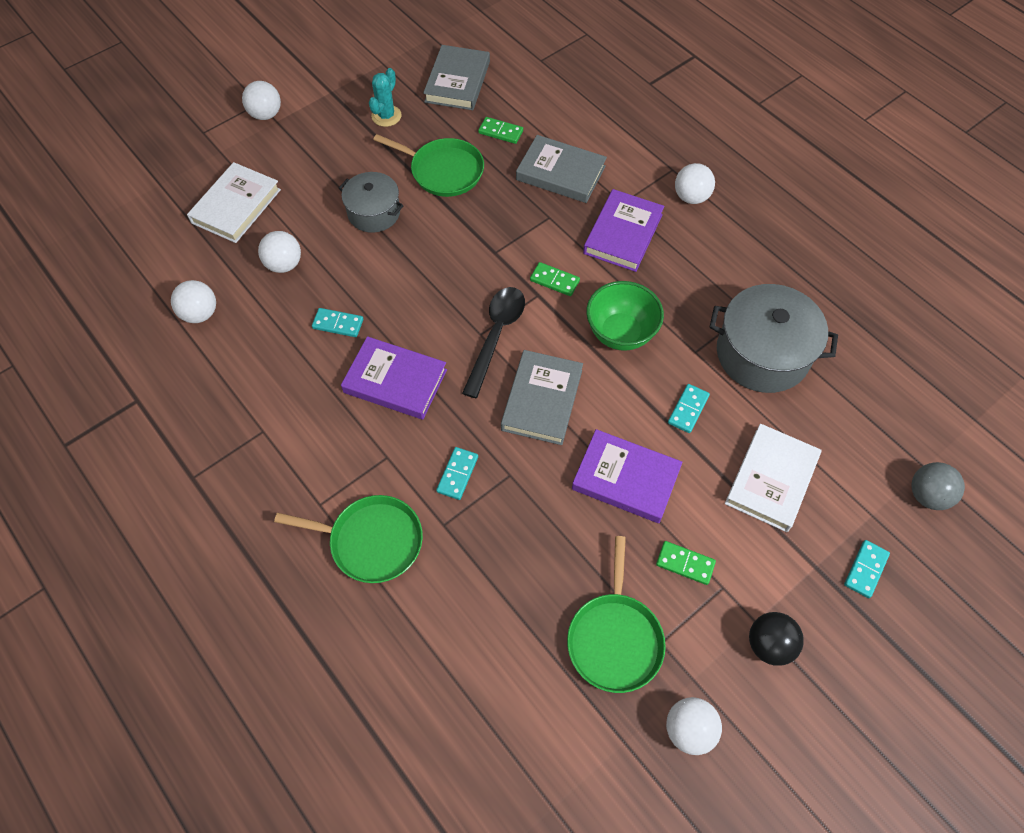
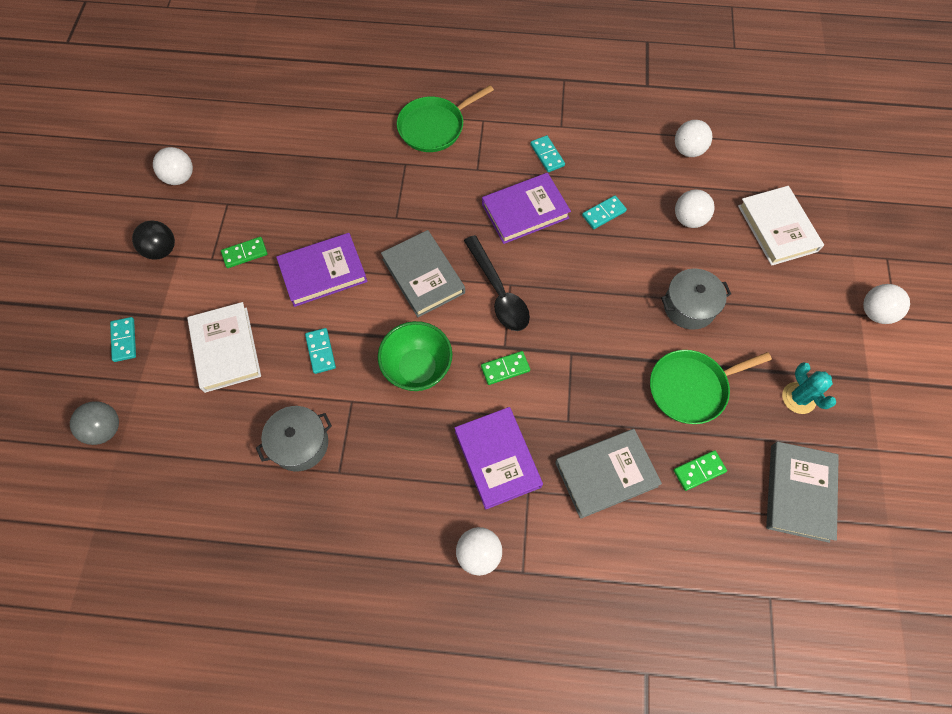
camera: 135 degrees right, 5 degrees up
(457, 82) = (799, 492): grey book -> grey book turned 45 degrees clockwise
(457, 474) = (426, 193): turquoise domino -> turquoise domino (547, 155)
(615, 638) = (255, 186): green pan -> none
(762, 354) = (300, 444): grey pot -> grey pot, size x0.62

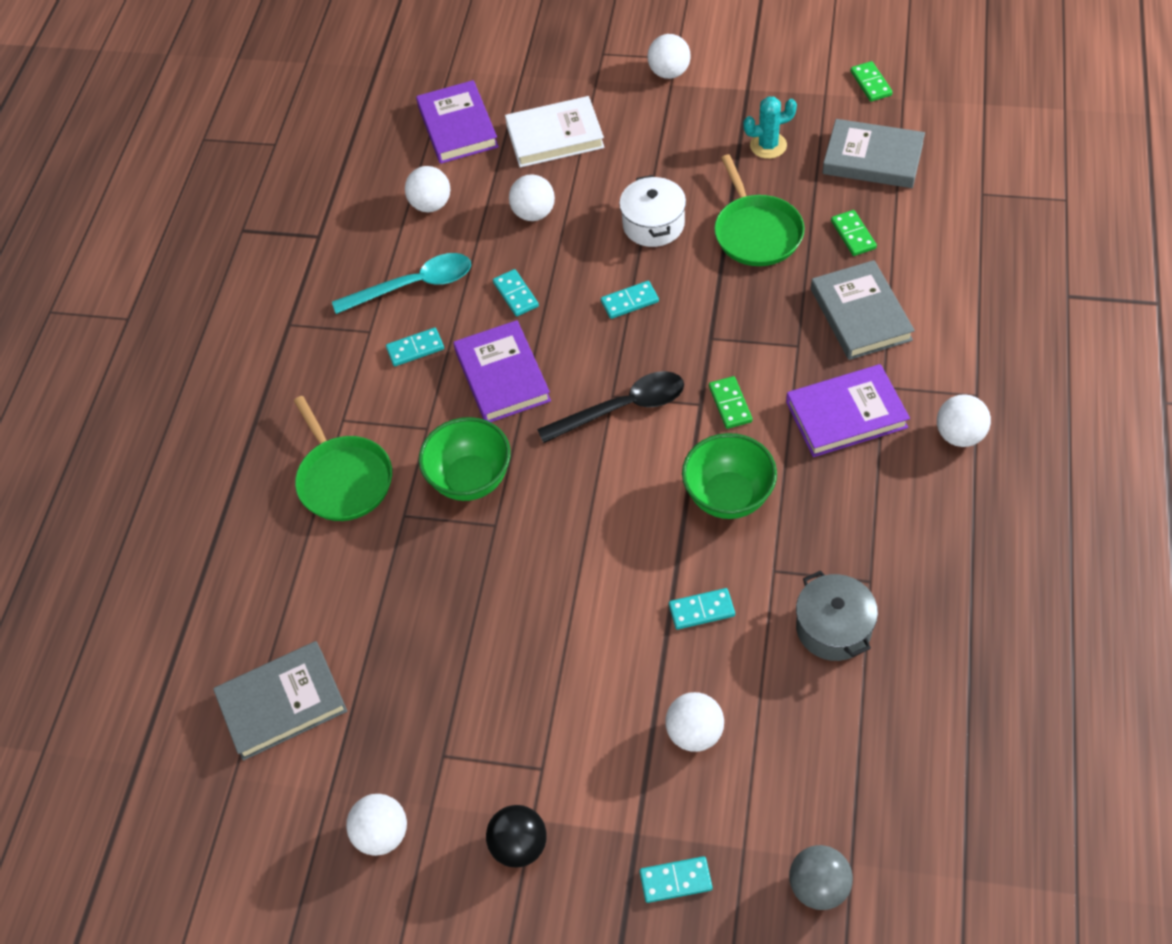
camera: 80 degrees left, 10 degrees down
(225, 349) = (695, 733): white book -> white ball
(245, 253) = (537, 721): green domino -> green domino (871, 83)
(323, 272) = (577, 613): purple book -> purple book (457, 127)
(423, 276) = (592, 491): grey book -> grey book (282, 703)
(433, 199) = (470, 479): none -> green bowl
(604, 292) = (629, 302): none -> turquoise domino
(606, 148) = (413, 285): none -> turquoise spoon
(689, 306) = (653, 224): grey pot -> white pot

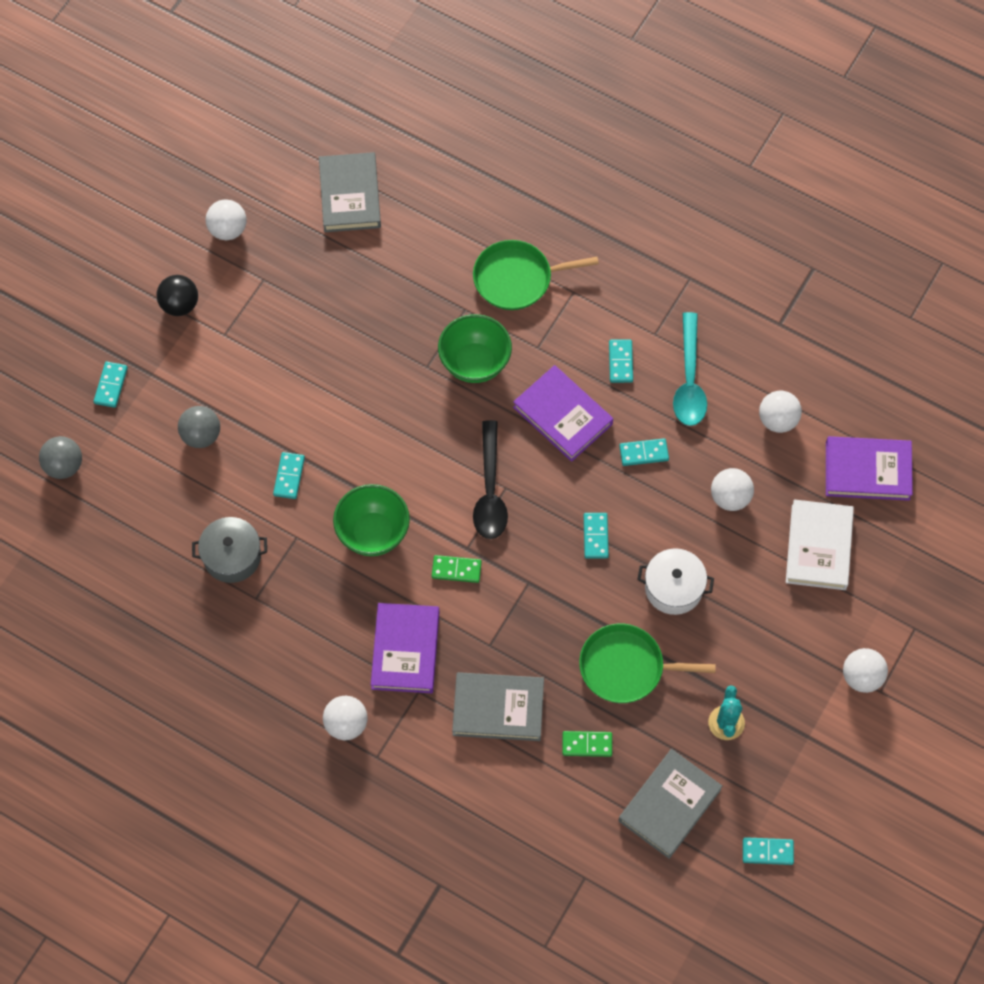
camera: 105 degrees right, 10 degrees up
(502, 376) = (563, 415): purple book -> purple book turned 45 degrees clockwise
(695, 733) = (201, 435): white ball -> grey ball
(871, 83) = (767, 852): green domino -> turquoise domino

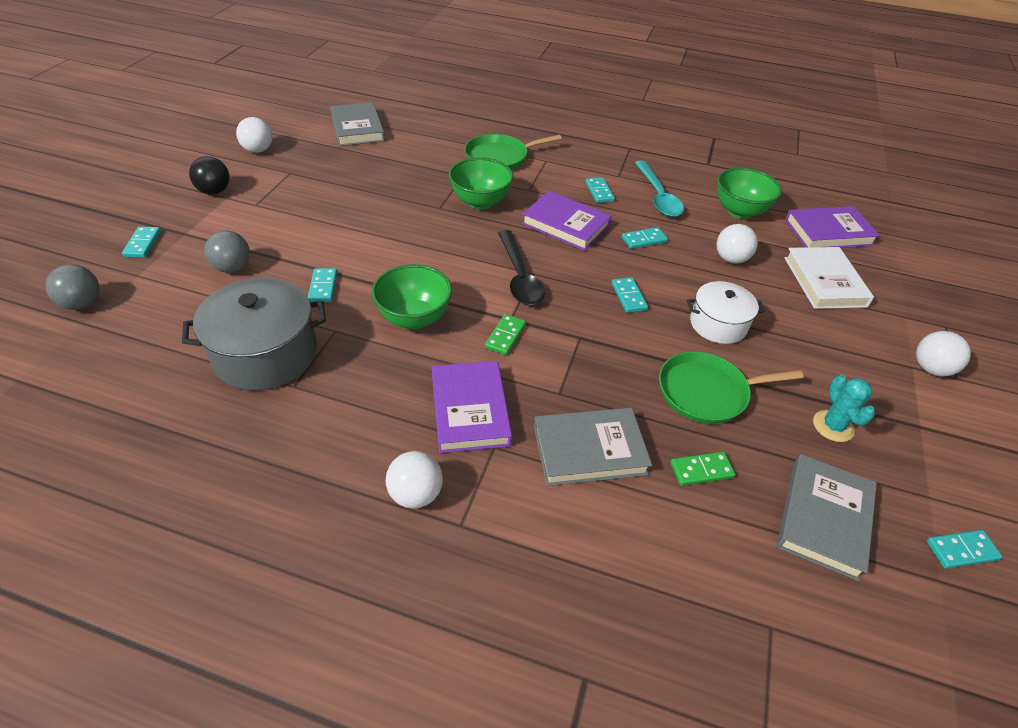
camera: 15 degrees left, 20 degrees down
(232, 556) = (265, 354): grey pot -> grey pot, size x1.62
(456, 570) = (505, 336): green domino -> green domino turned 60 degrees counterclockwise
(777, 420) = (739, 211): white ball -> green bowl

